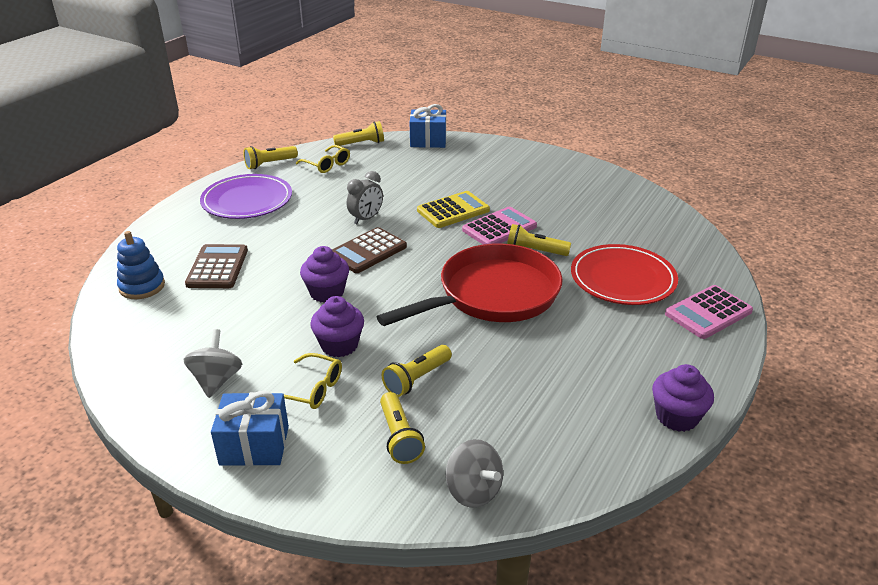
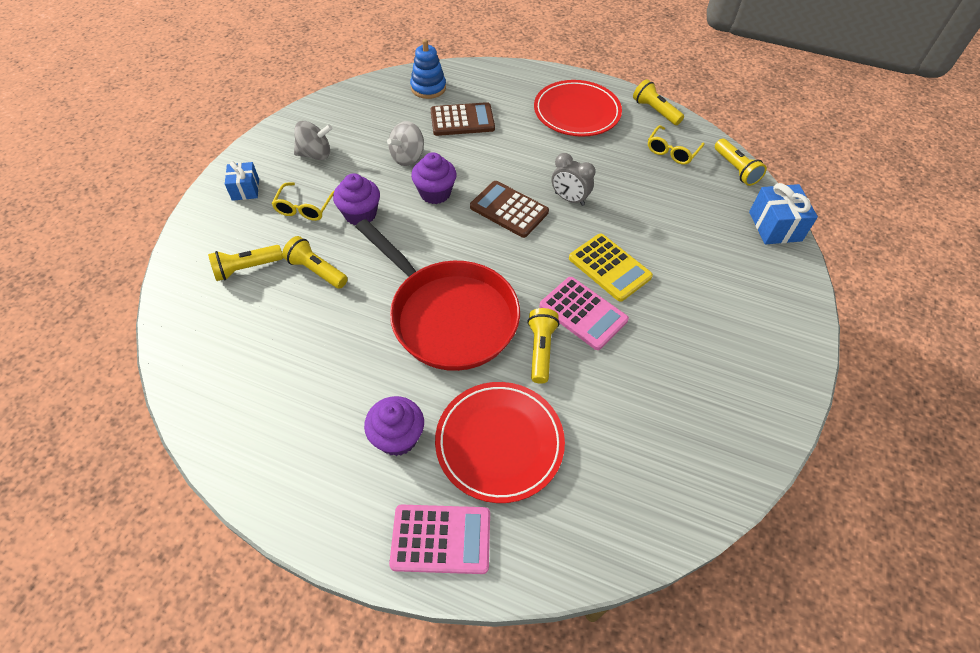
camera: 80 degrees right, 20 degrees up
(247, 201) = (576, 112): purple plate -> red plate
(254, 445) = (245, 189): blue gift -> blue gift, size x0.66
(473, 491) = (184, 321): grey spinning top -> grey spinning top (407, 157)
(677, 417) = (257, 483): purple cupcake -> purple cupcake (397, 437)
(708, 313) = (441, 539): pink calculator -> pink calculator turned 135 degrees clockwise

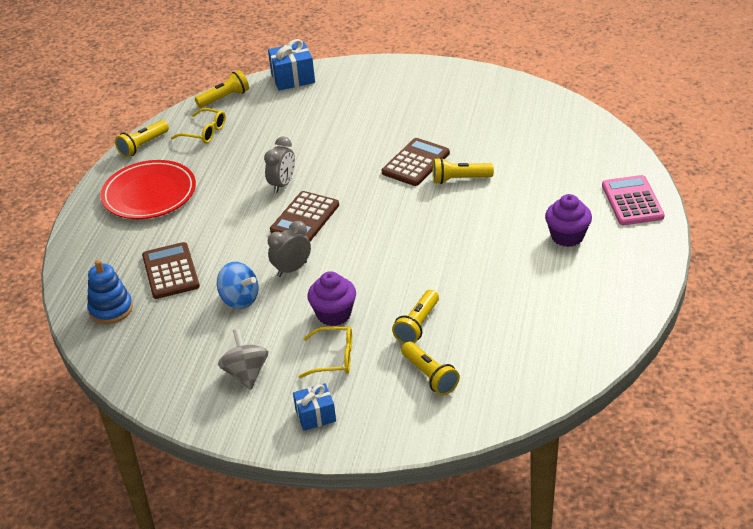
camera: 95 degrees left, 15 degrees down
(407, 157) = (239, 300): grey spinning top -> blue spinning top
(435, 193) = (292, 269): purple cupcake -> grey clock
(448, 315) = (442, 232): red pan -> none
(499, 443) = (549, 187): red plate -> none
(583, 313) = (416, 163): pink calculator -> brown calculator
(609, 267) = (362, 154): yellow calculator -> none

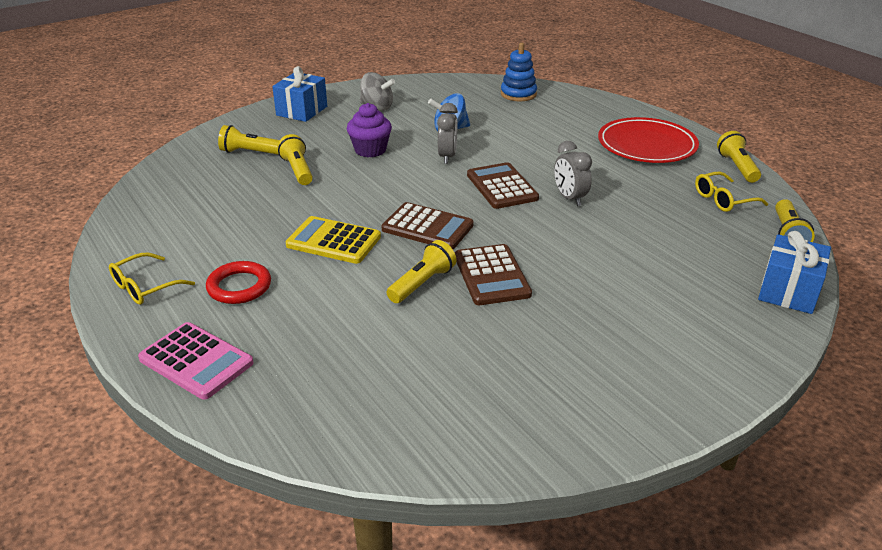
camera: 130 degrees right, 5 degrees down
(170, 271) = (525, 121): brown calculator -> brown calculator (427, 227)
(315, 415) = (302, 111): blue gift -> blue gift, size x1.53
(333, 358) = (332, 133): yellow glasses -> yellow glasses (146, 287)
(473, 238) = (333, 241): none -> yellow calculator
(567, 236) = (239, 286): purple cupcake -> red ring

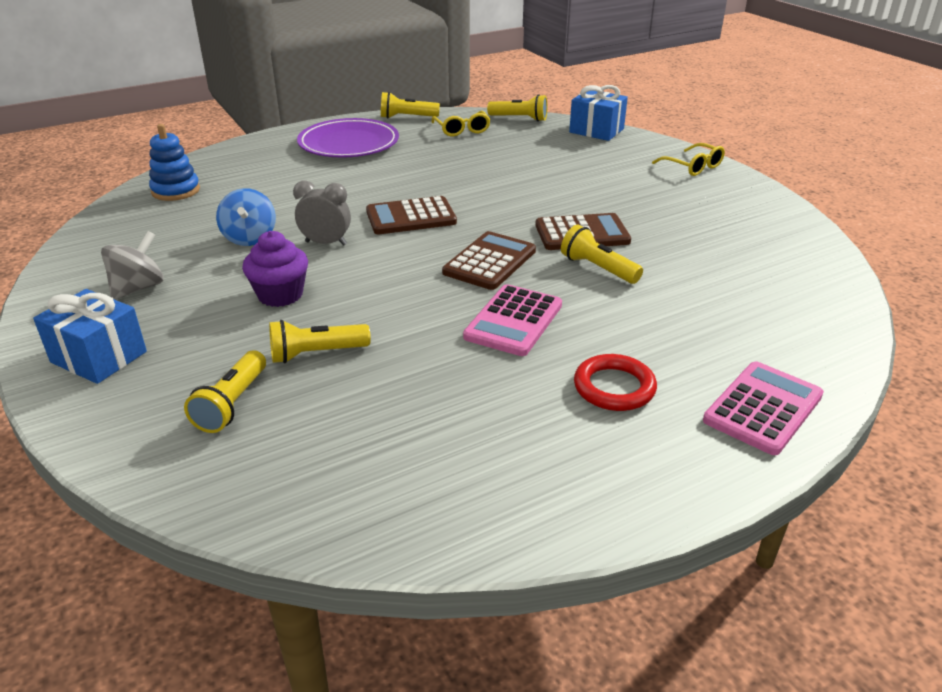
camera: 85 degrees left, 0 degrees up
(146, 287) = (622, 472): yellow glasses -> yellow glasses (692, 166)
(333, 241) = (513, 321): yellow calculator -> pink calculator
(569, 198) = (444, 187): grey clock -> none
(646, 145) = (349, 144): red plate -> purple plate

